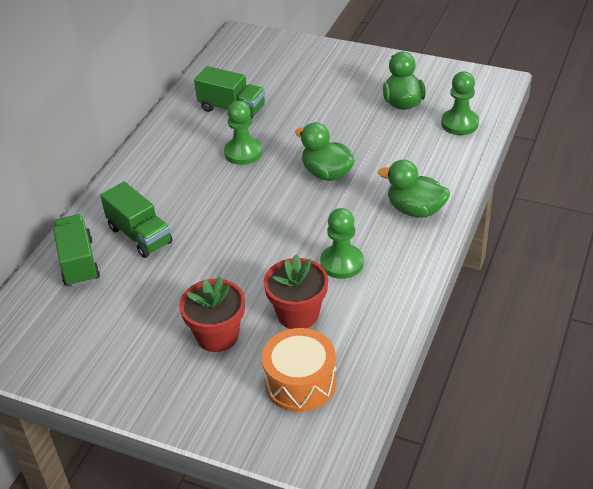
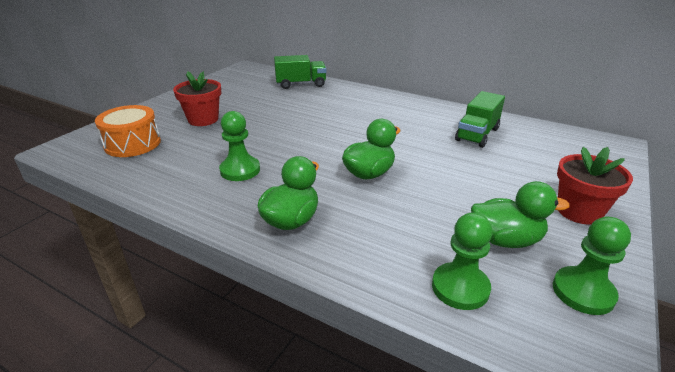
camera: 95 degrees right, 10 degrees down
(140, 235) = (318, 99): green truck -> none
(243, 152) = (408, 136): green pawn -> green pawn (583, 292)
(298, 314) = (198, 147): red flower pot -> red flower pot (579, 211)

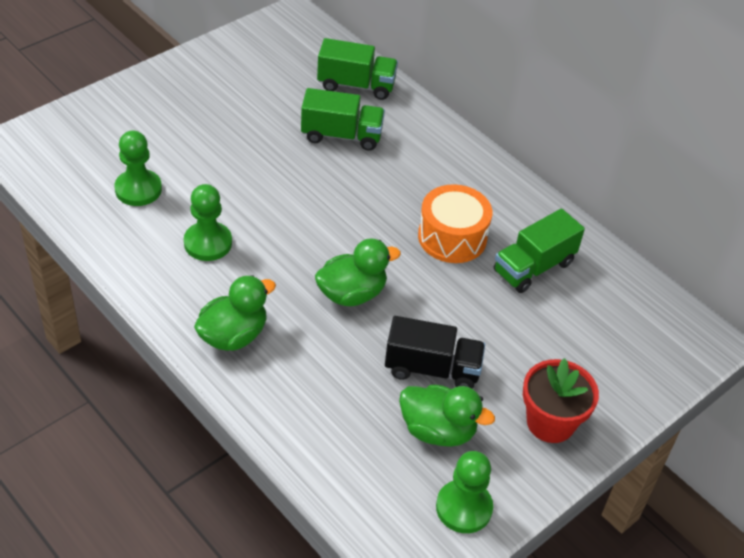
camera: 15 degrees right, 15 degrees up
(133, 144) = (98, 158): orange drum -> orange drum (452, 237)
(203, 119) = (194, 132): red flower pot -> none
(306, 104) = (341, 135): none -> green truck
(460, 287) = (352, 465): green pawn -> green pawn (138, 189)
(464, 202) = (432, 369): none -> black truck

